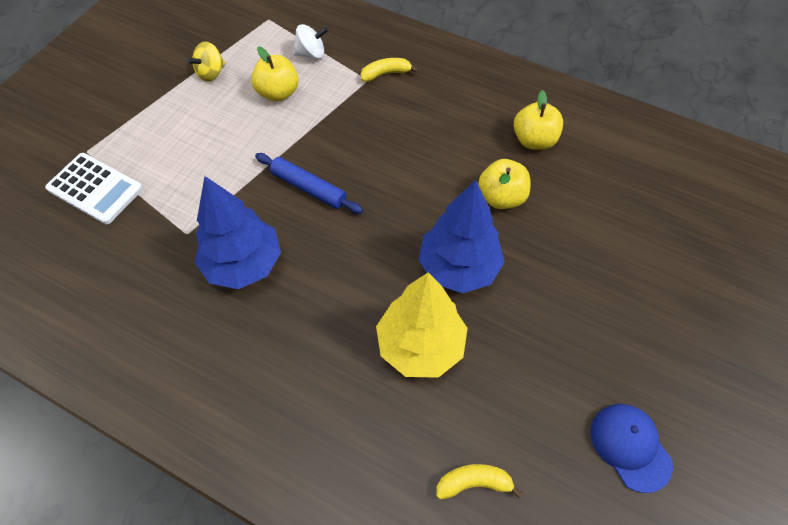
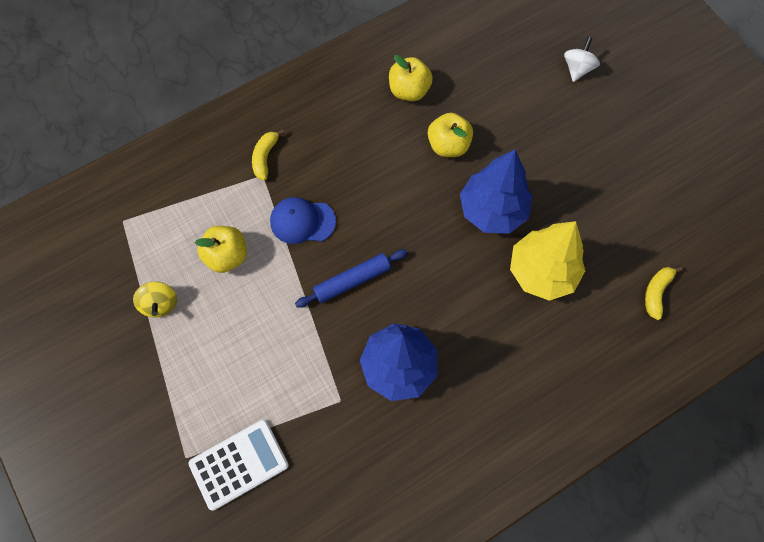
camera: 60 degrees left, 10 degrees up
(311, 54) = (197, 205): white spinning top -> white spinning top (577, 68)
(630, 446) = (677, 185): blue cap -> blue cap (302, 221)

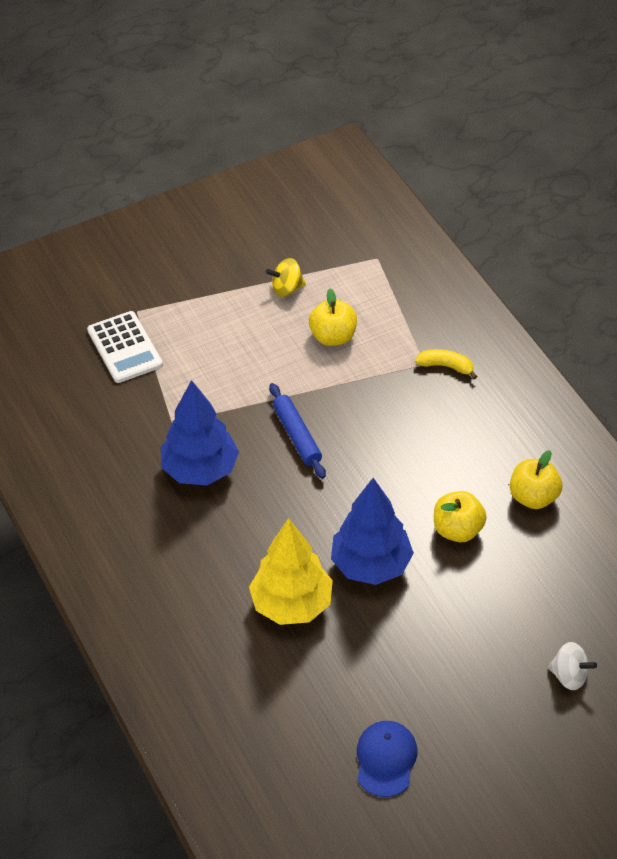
camera: 95 degrees right, 20 degrees down
(302, 221) = (368, 396): blue cap -> blue cap (386, 759)
(656, 292) = (255, 715): yellow banana -> none

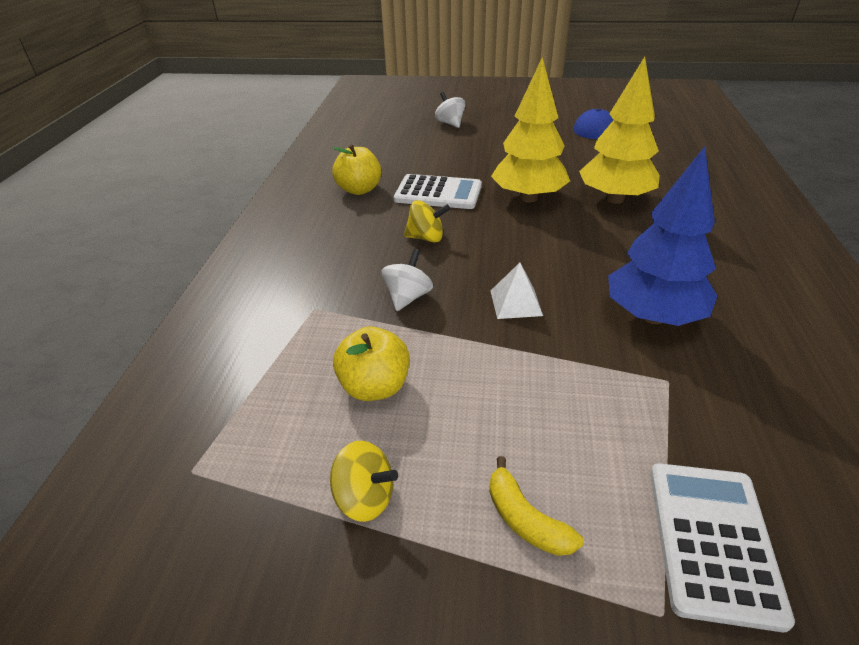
camera: 145 degrees left, 10 degrees down
(297, 436) = (516, 303): blue rolling pin -> white pyramid
(371, 565) = (528, 198): blue tree -> yellow tree
(373, 403) = (408, 297): none -> white spinning top
(414, 466) = (426, 238): none -> yellow spinning top
(446, 366) = (297, 297): yellow banana -> yellow banana (525, 519)
(458, 530) = (438, 193): yellow apple -> white calculator

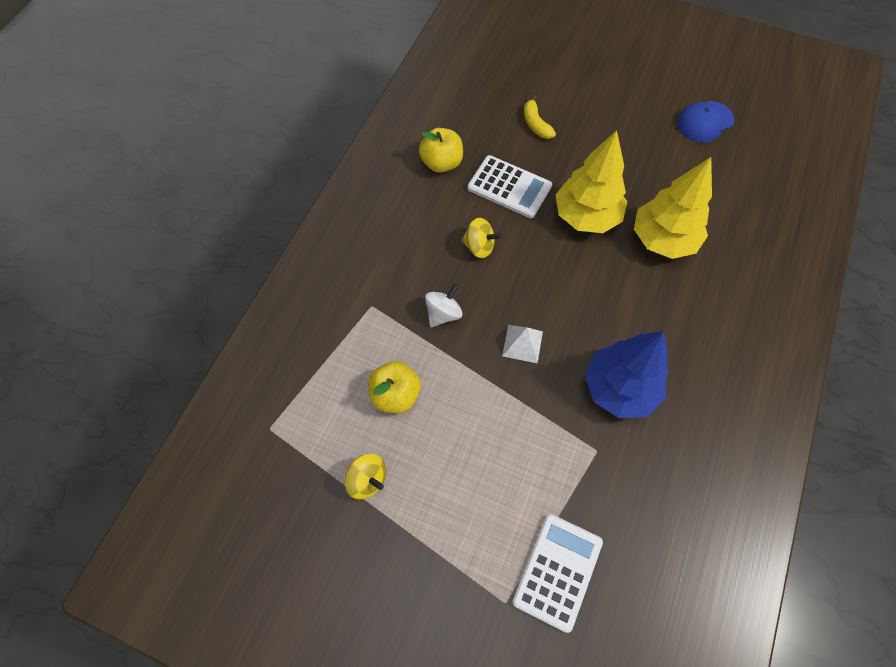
camera: 15 degrees right, 25 degrees up
(450, 123) = (559, 74): white spinning top -> none
(525, 519) = (455, 523): yellow banana -> yellow banana (536, 124)

